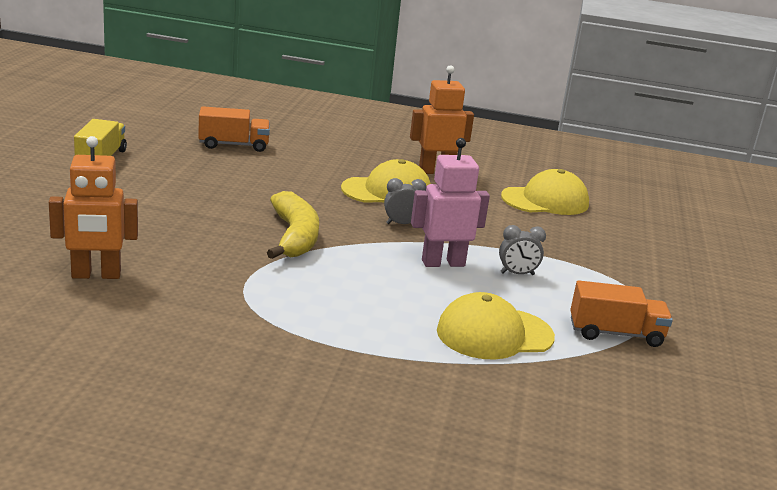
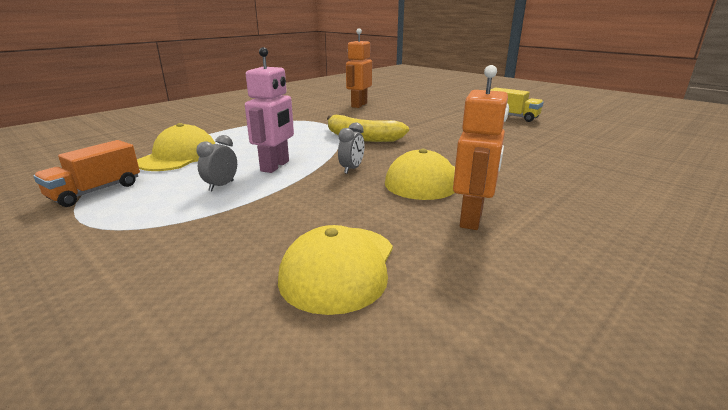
camera: 125 degrees right, 0 degrees up
(234, 145) = (549, 148): orange truck -> none

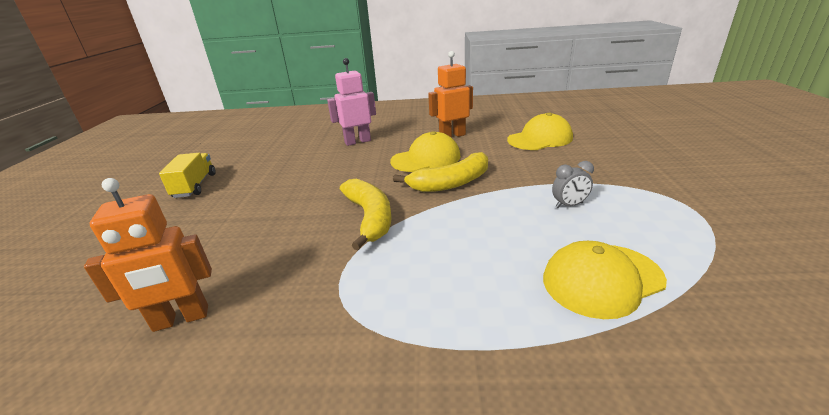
camera: 130 degrees left, 5 degrees up
(95, 191) = (700, 245): orange truck -> none
(275, 166) = (504, 211): pink robot -> pink robot (357, 141)
(351, 169) = (451, 183): grey clock -> yellow banana

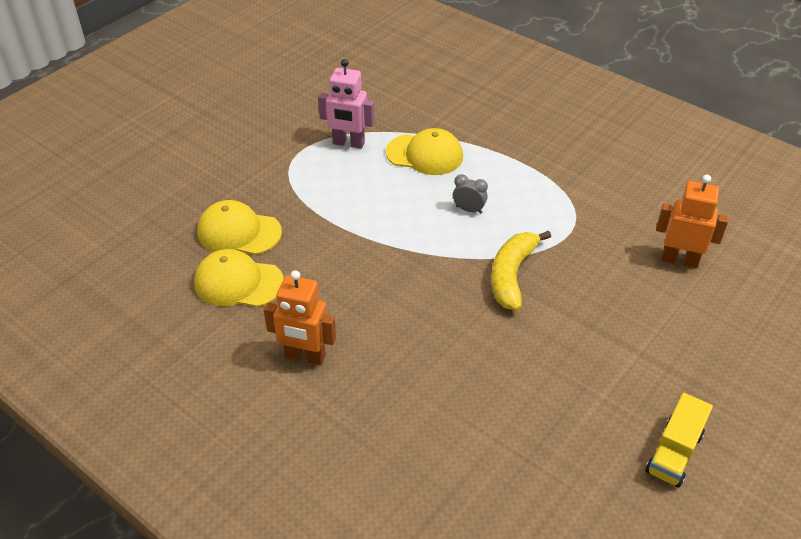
camera: 145 degrees left, 15 degrees up
(357, 141) = (422, 431): pink robot -> pink robot (348, 143)
(426, 159) = (386, 328): yellow cap -> yellow cap (239, 232)
(451, 183) = (407, 274): yellow banana -> none
(569, 205) = (360, 199): grey clock -> grey clock (469, 209)

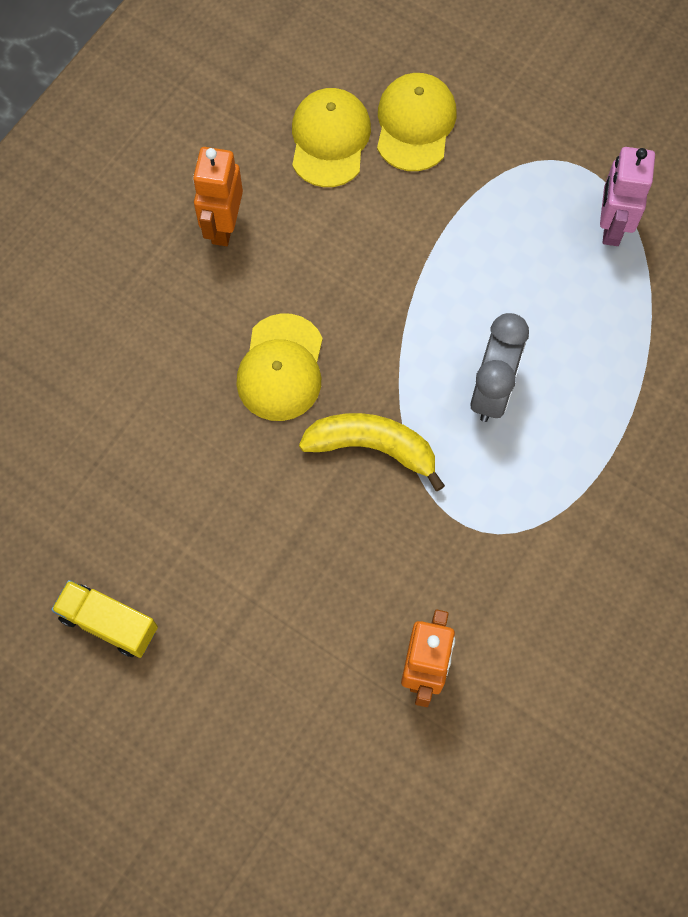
camera: 85 degrees right, 25 degrees up
(424, 154) = (603, 327): yellow cap -> yellow cap (281, 368)
(469, 209) = (492, 391): grey clock -> grey clock, size x1.87

